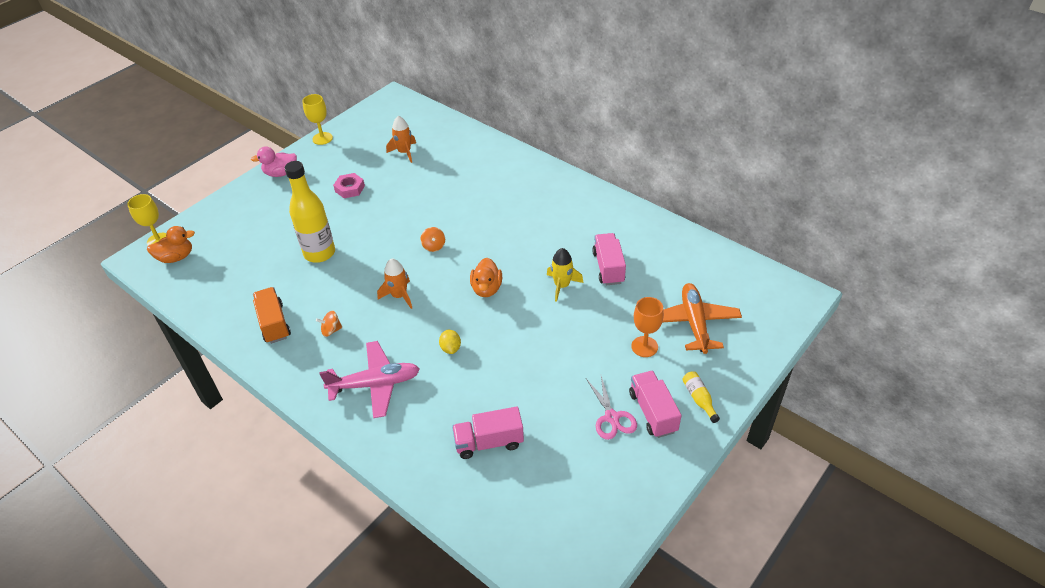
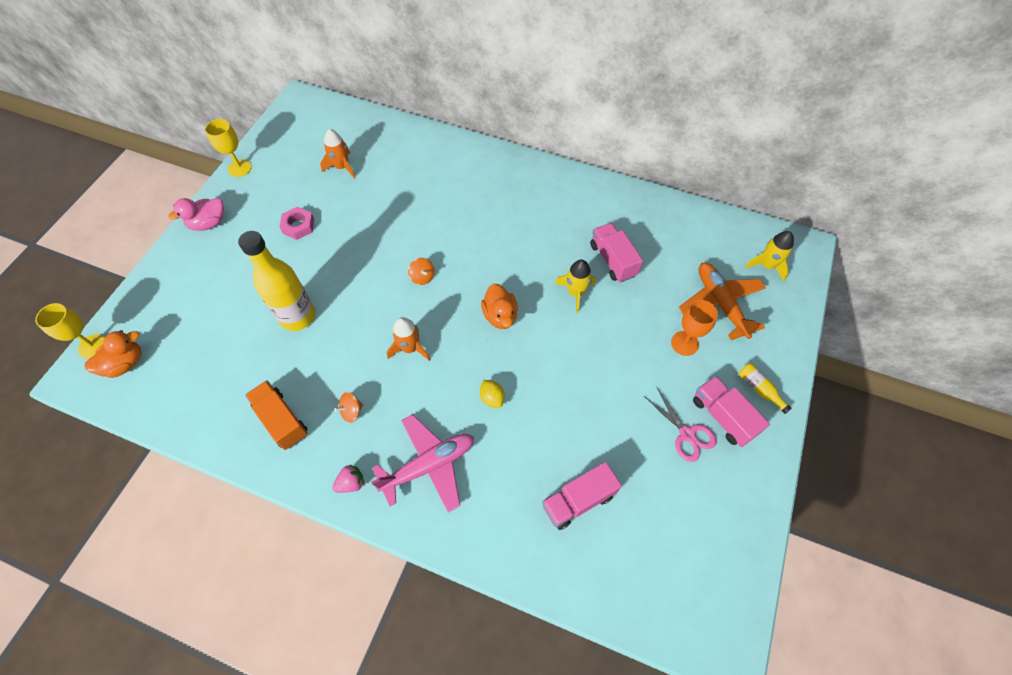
camera: 20 degrees left, 15 degrees up
(307, 381) = (351, 483): none -> pink strawberry
(756, 302) = (767, 265): none -> yellow rocket

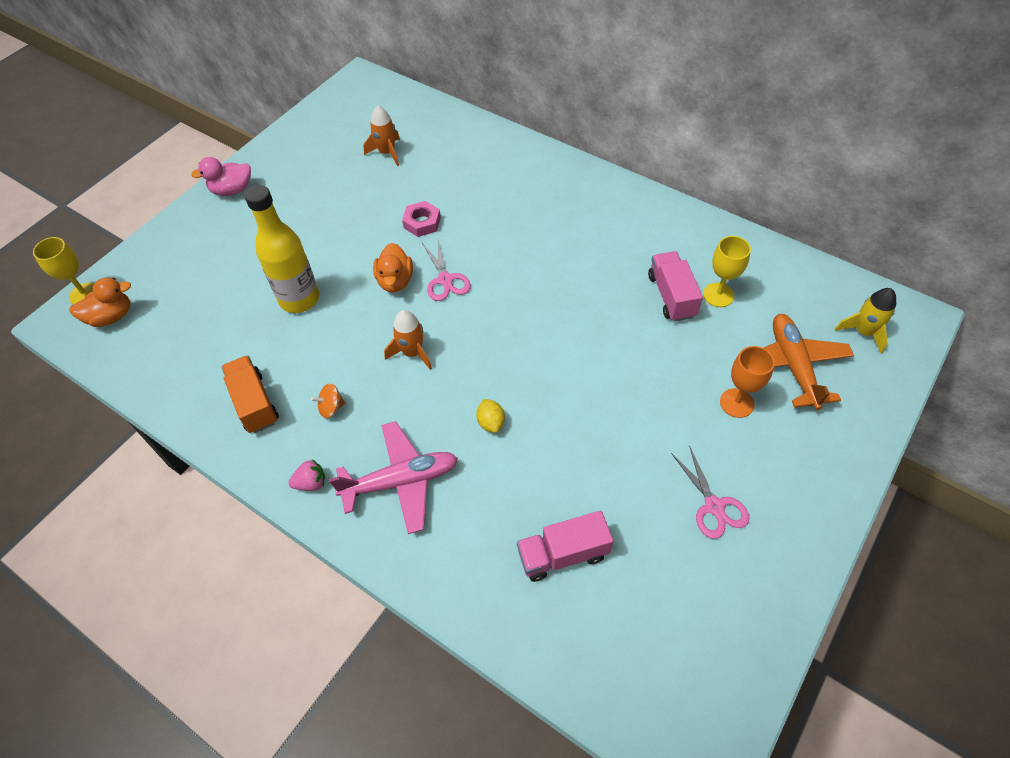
camera: 15 degrees right, 5 degrees down
(240, 168) = (279, 139): yellow goblet -> yellow goblet (718, 295)
(298, 226) = (325, 206): pink nut -> pink nut (422, 222)
(422, 277) = (445, 280): orange spinning top -> pink scissors
(500, 316) = (523, 335): orange duck -> orange duck (395, 281)
(575, 293) = (617, 325): yellow rocket -> none
(723, 416) = (764, 495): pink truck -> none
(759, 389) = (819, 472): yellow bottle -> none

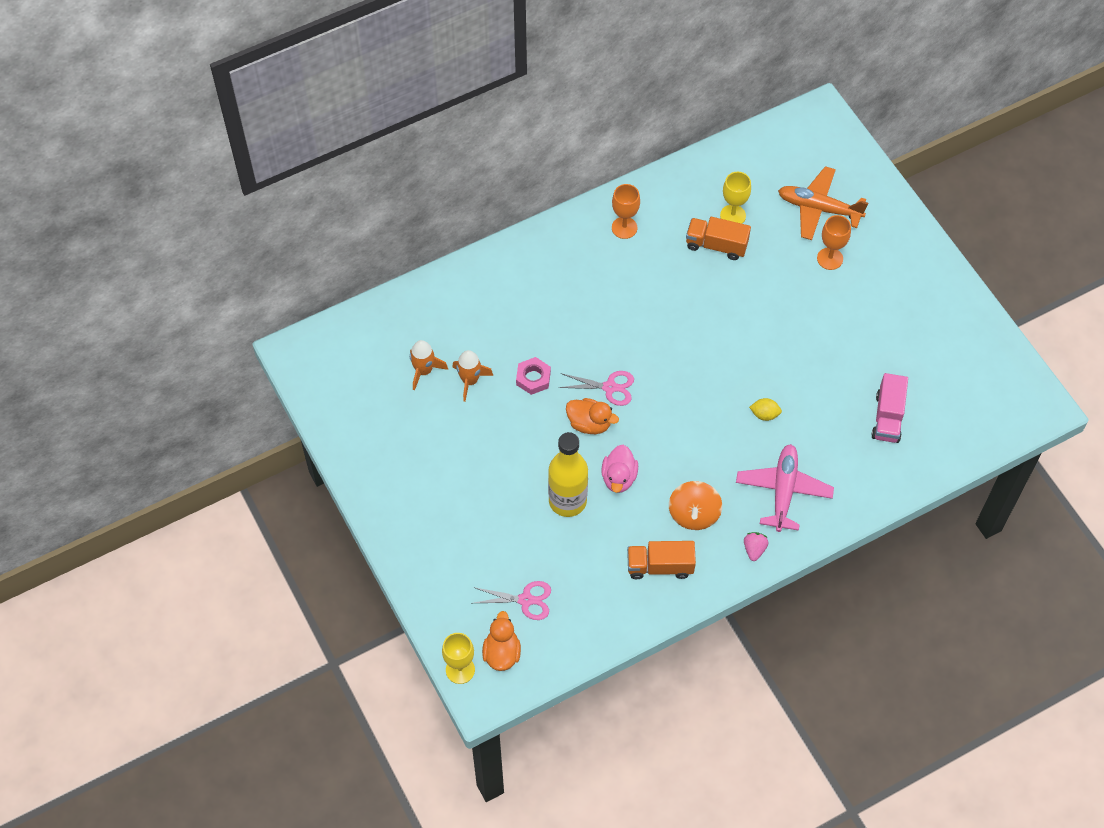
camera: 65 degrees left, 5 degrees up
(232, 190) = (393, 514): pink duck -> pink duck (619, 478)
(331, 407) = (694, 514): orange spinning top -> orange spinning top, size x1.79
(412, 353) = (671, 440): orange rocket -> orange rocket (470, 381)
(633, 219) = (624, 228): none -> orange goblet
(671, 296) = (716, 245): pink truck -> orange truck
(714, 506) = (898, 316): pink scissors -> pink scissors (526, 600)
(863, 332) = (815, 150): yellow rocket -> none

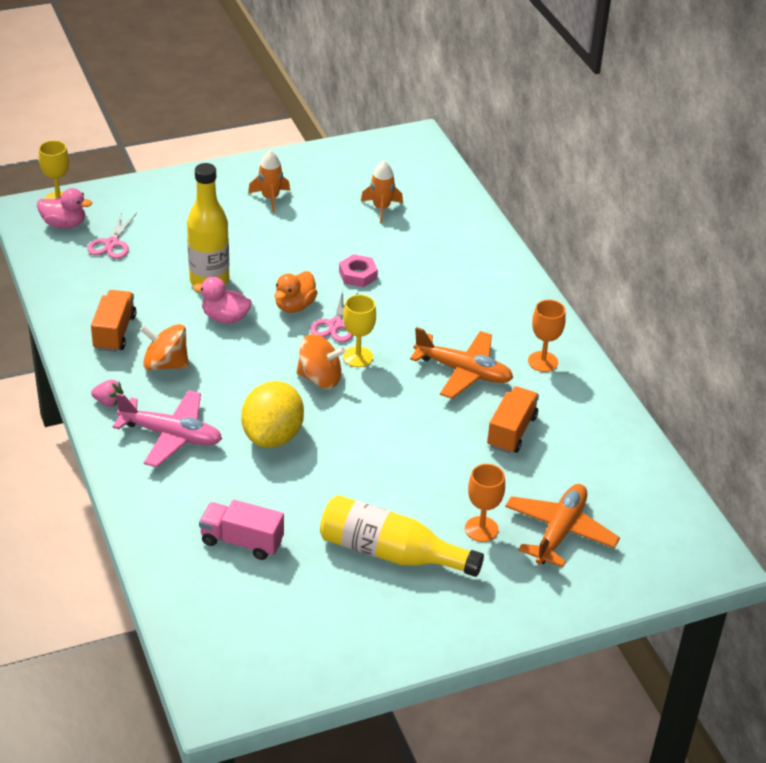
camera: 95 degrees right, 20 degrees down
(470, 381) = (364, 235): orange rocket -> orange rocket (270, 198)
(502, 653) = (64, 224): orange duck -> pink duck
(651, 284) = (463, 372): none -> orange plane
(684, 390) = (320, 378): none -> orange spinning top
(733, 215) = (554, 452): yellow goblet -> yellow goblet (358, 357)
(764, 414) = (273, 436): yellow lemon -> yellow lemon, size x2.32
(871, 315) = (390, 553): none -> yellow bottle

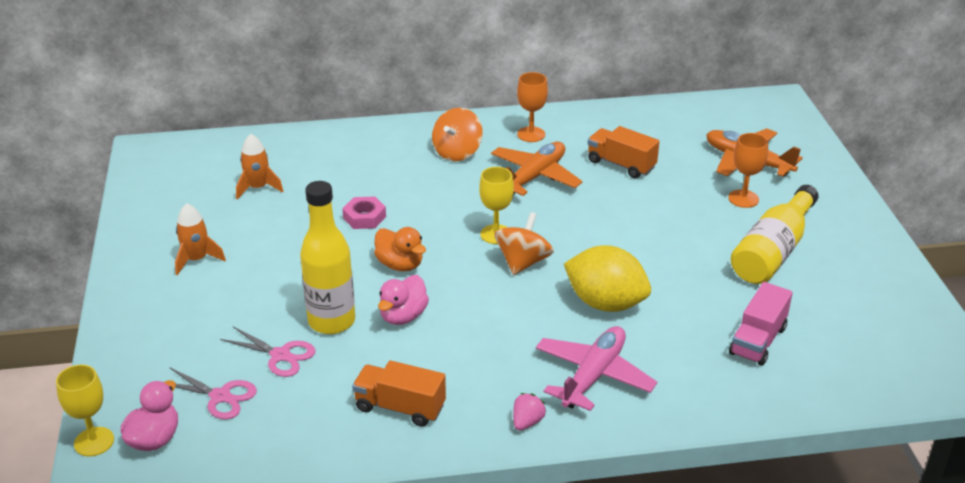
camera: 75 degrees left, 5 degrees down
(165, 364) = (471, 369): orange spinning top -> orange spinning top (457, 152)
(335, 325) = (441, 242): pink scissors -> pink scissors (280, 355)

